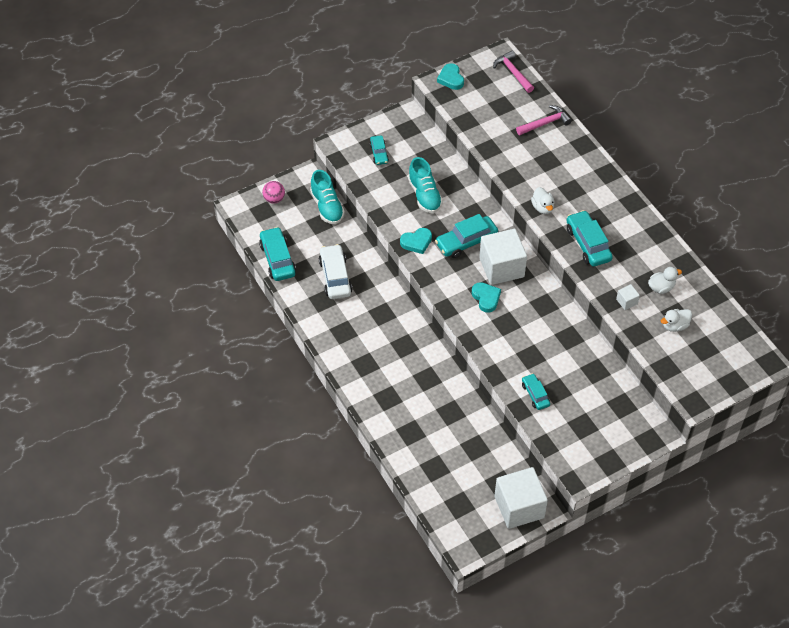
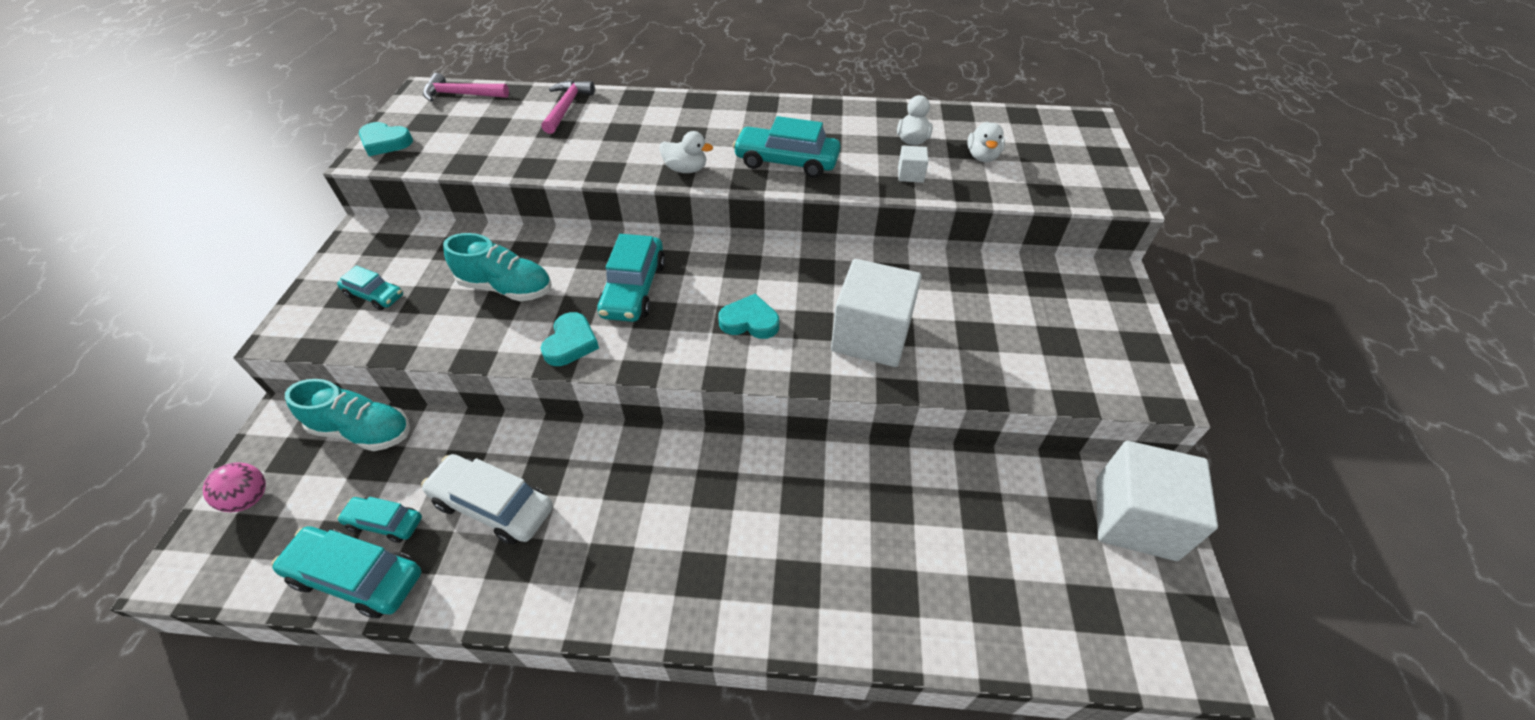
camera: 55 degrees left, 5 degrees down
(501, 267) = (715, 277): white cube -> white cube (871, 336)
(535, 394) = (969, 362): turquoise car -> turquoise car (385, 523)

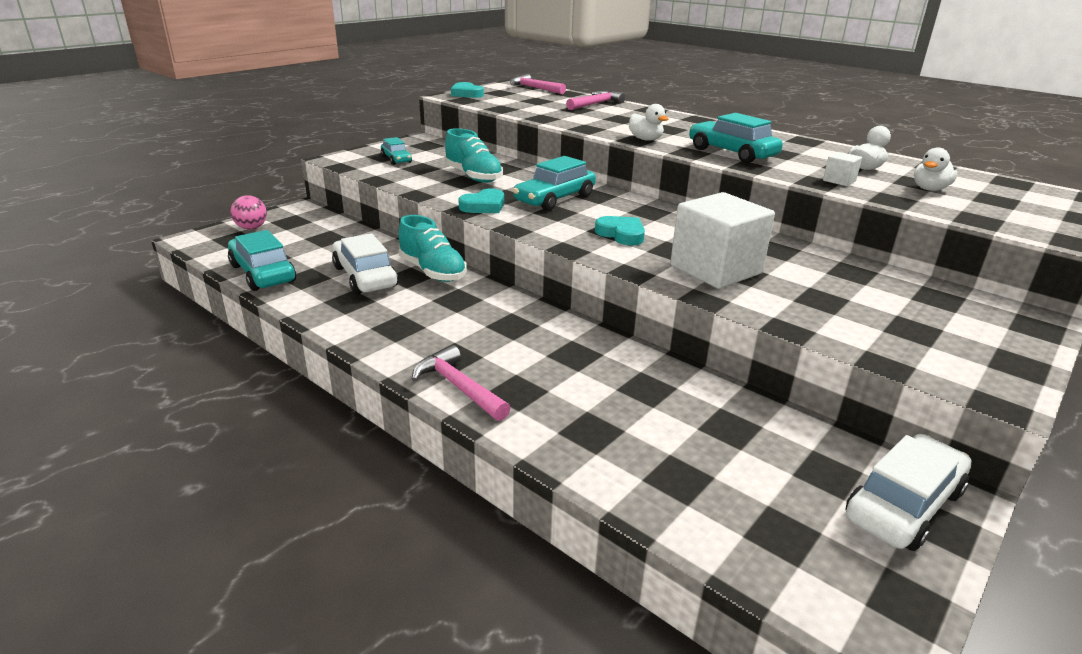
camera: 35 degrees right, 20 degrees down
(363, 431) = (334, 225): turquoise shoe -> turquoise shoe (432, 271)
(385, 523) = (301, 260): turquoise car -> none
(743, 615) = (458, 387): none -> pink hammer
(1135, 518) = (904, 505): white cube -> white car

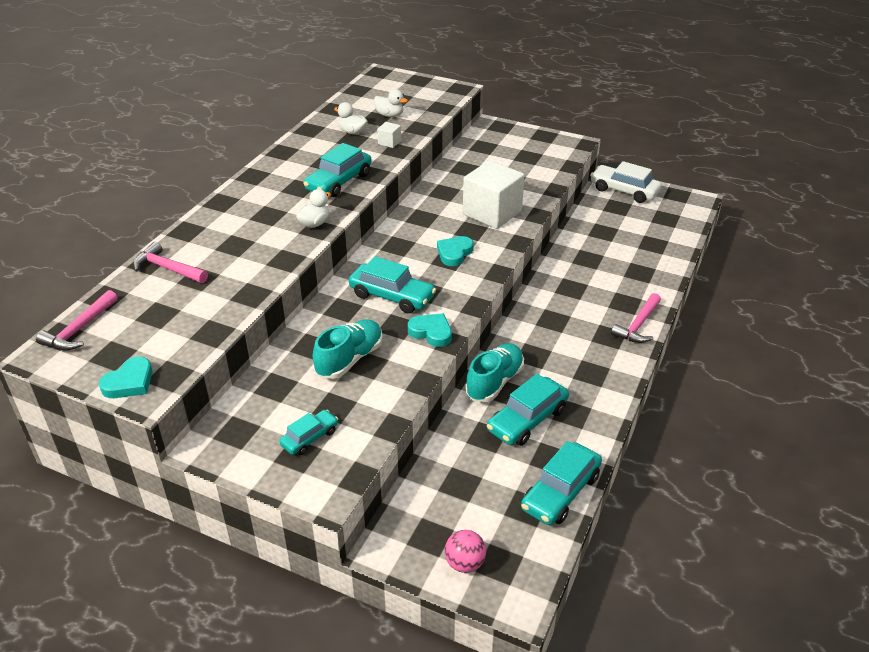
camera: 105 degrees left, 10 degrees up
(365, 277) = (527, 420): white car -> turquoise car

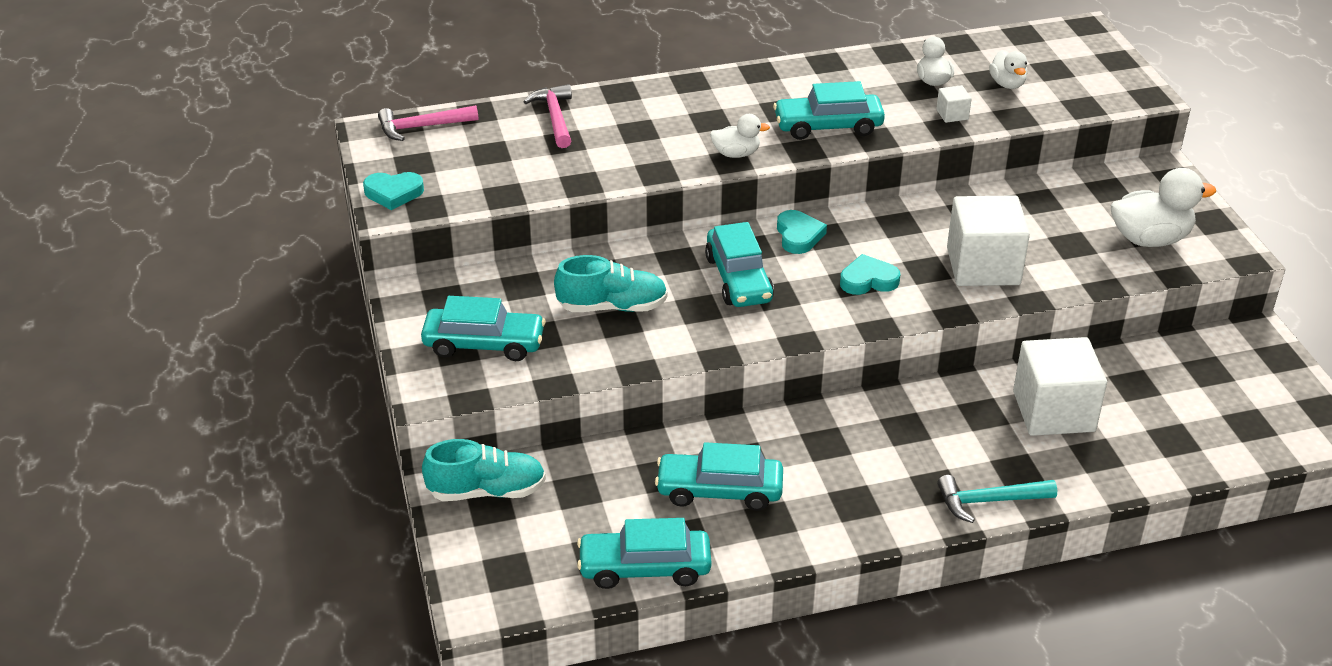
camera: 50 degrees right, 0 degrees up
(310, 438) = (484, 344): turquoise car -> turquoise car, size x1.69
(431, 332) = (718, 336): turquoise heart -> turquoise heart (798, 235)
(464, 563) = (483, 547): pink ball -> none
(494, 382) = (746, 437): turquoise shoe -> turquoise shoe (487, 491)
(535, 157) = (1150, 239): none -> white duck
(595, 266) = (1053, 411): none -> white cube
(624, 191) = (1254, 359): white car -> none
(638, 325) = (989, 501): pink hammer -> turquoise hammer

